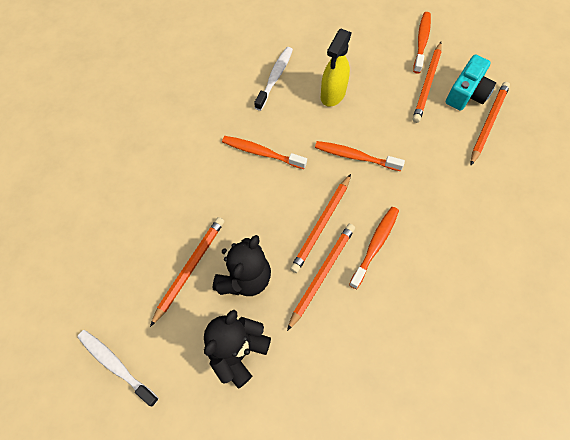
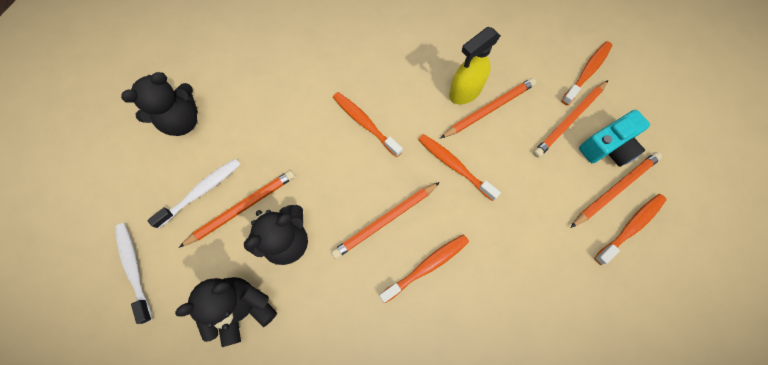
camera: 25 degrees right, 5 degrees up
(90, 218) = (182, 121): none -> black teddy bear
(275, 77) = (416, 52): white toothbrush -> white toothbrush (201, 191)
(322, 274) = (359, 271): orange pencil -> orange pencil (489, 109)
(514, 146) = (631, 227): none -> orange toothbrush

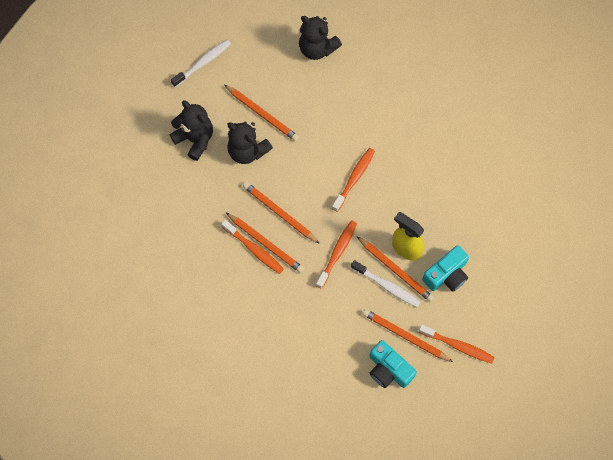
camera: 75 degrees right, 0 degrees up
(201, 191) = (267, 83): white toothbrush -> white toothbrush (387, 286)
(504, 62) = (446, 275): none -> turquoise camera
(615, 189) = (352, 378): orange pencil -> orange pencil (265, 243)
(631, 227) = (324, 392): orange toothbrush -> none

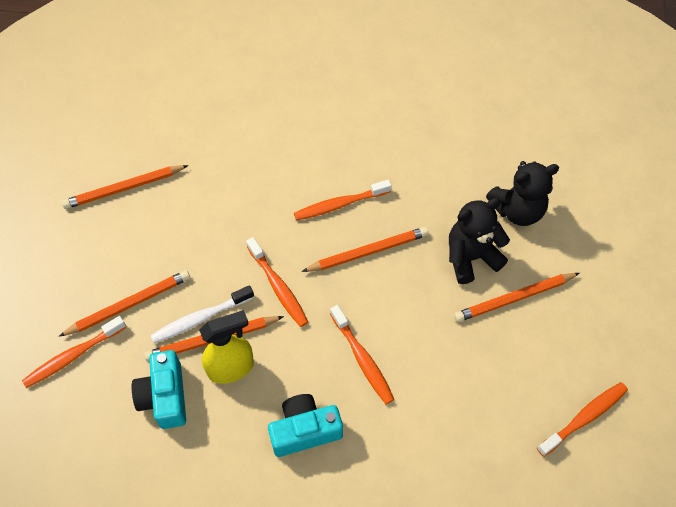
camera: 120 degrees right, 10 degrees down
(203, 63) = (624, 267): white toothbrush -> none
(265, 243) = (339, 219): orange pencil -> orange pencil (124, 188)
(317, 48) = (584, 418): black teddy bear -> orange toothbrush
(388, 369) = (106, 266): turquoise camera -> turquoise camera (304, 430)

